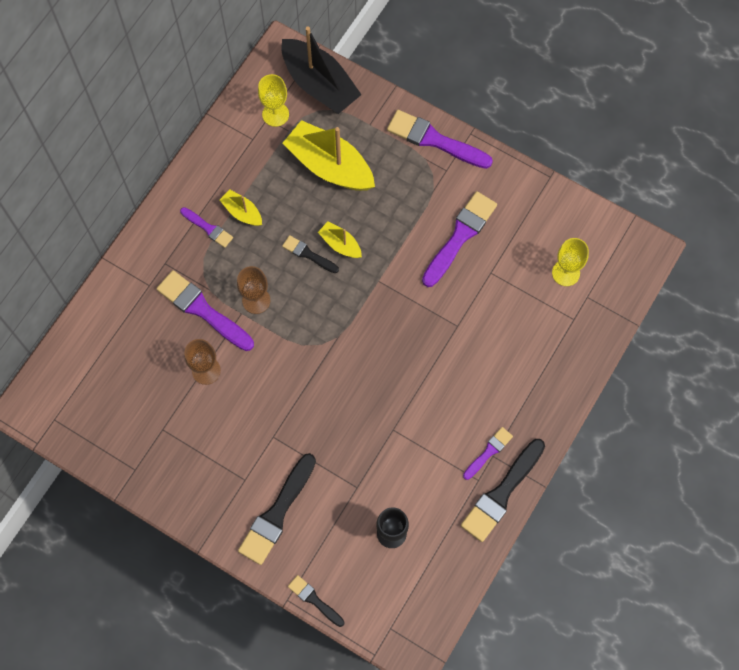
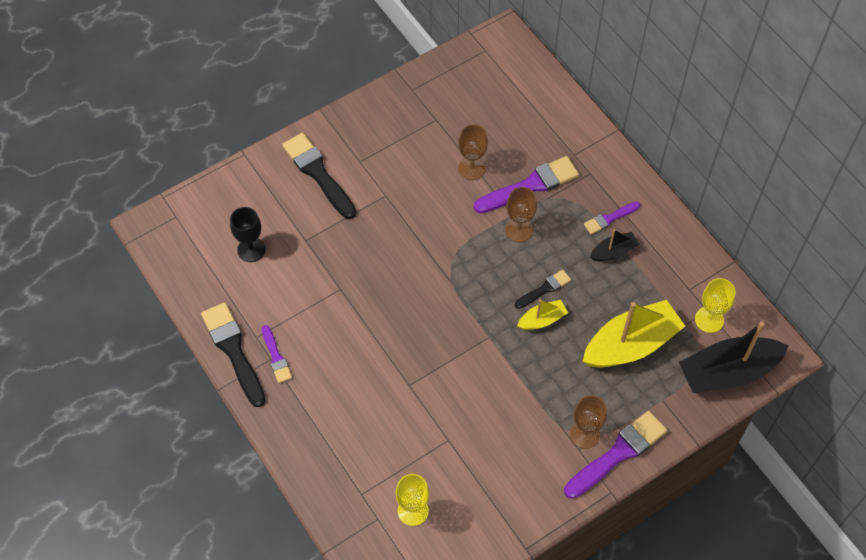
camera: 115 degrees right, 10 degrees down
(242, 212) = (613, 251): yellow boat -> black boat
(314, 600) = (231, 172): black brush -> none
(430, 170) = (585, 434): none -> brown goblet
(460, 237) = (499, 429): purple brush -> none

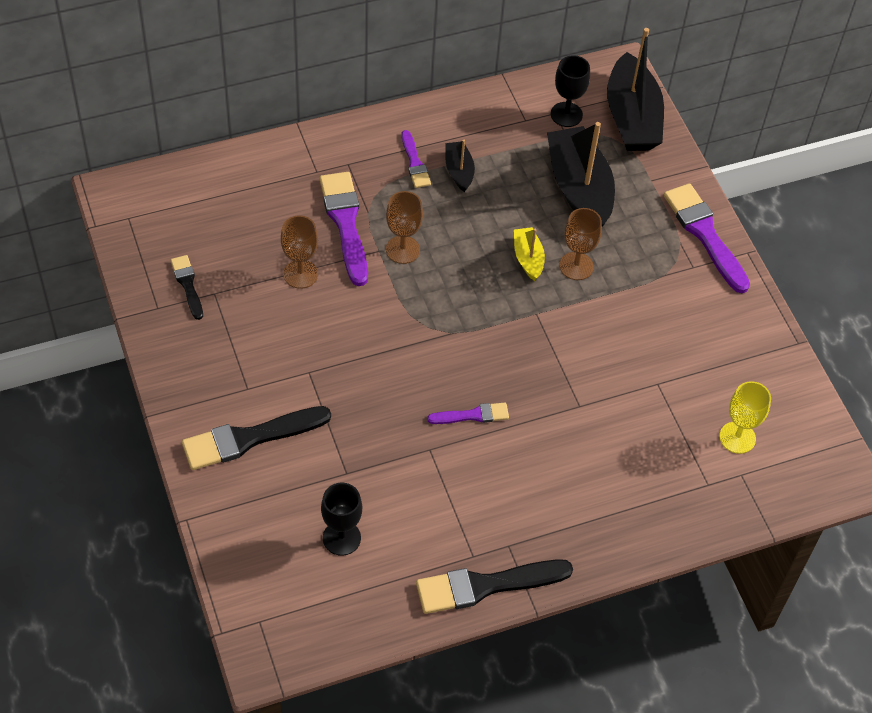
camera: 80 degrees left, 5 degrees down
(276, 357) = (507, 539): purple brush -> purple brush (472, 415)
(544, 289) = (489, 246): black brush -> black brush (188, 285)
(585, 434) = (676, 257): brown goblet -> brown goblet (576, 266)
(631, 344) = (579, 188): yellow boat -> black boat
(709, 319) = (566, 114): yellow goblet -> black goblet

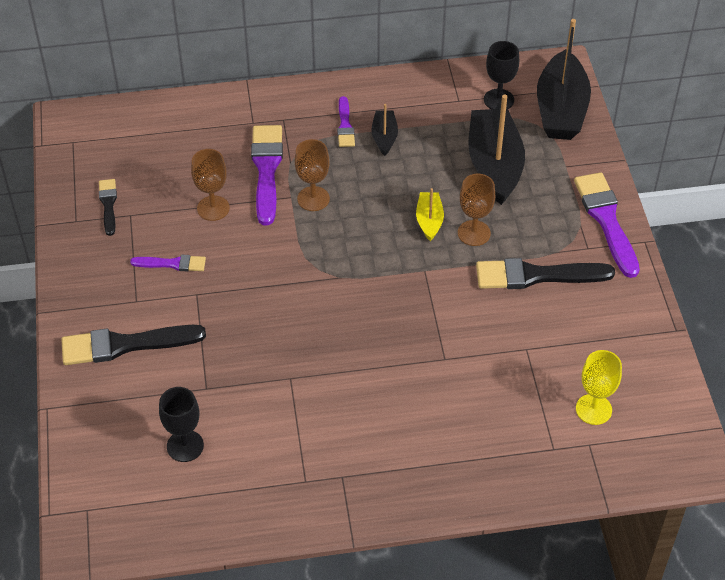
camera: 15 degrees right, 5 degrees down
(472, 415) = (339, 353): purple brush -> purple brush (172, 264)
(486, 585) = (311, 510): black brush -> black brush (537, 275)

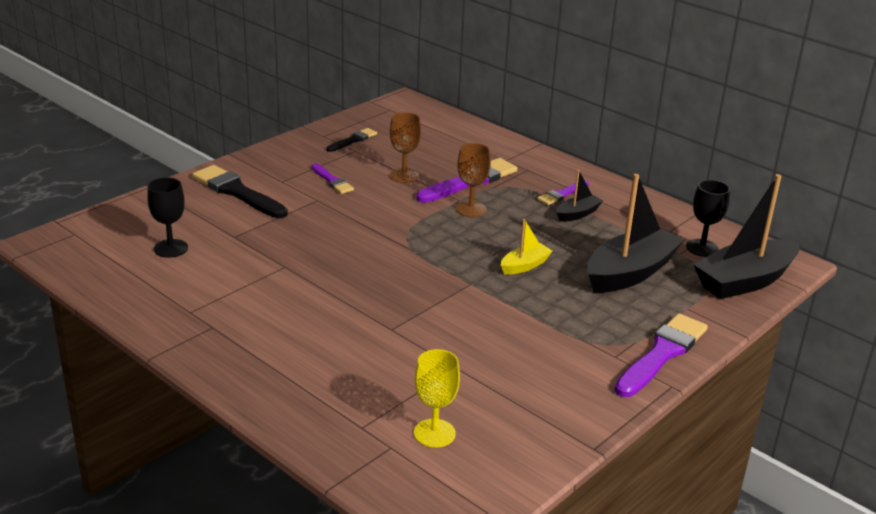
camera: 50 degrees right, 20 degrees down
(474, 233) = (543, 291): brown goblet -> none
(537, 275) = (544, 341): black brush -> none

